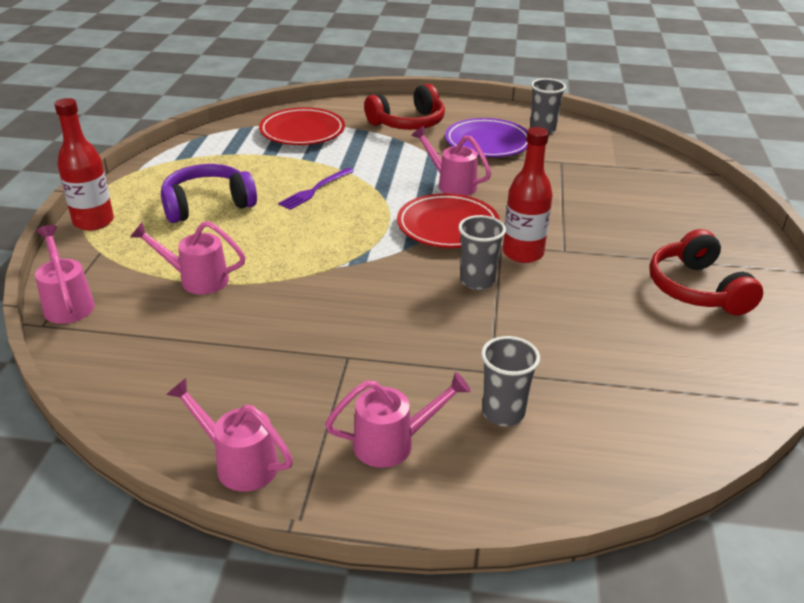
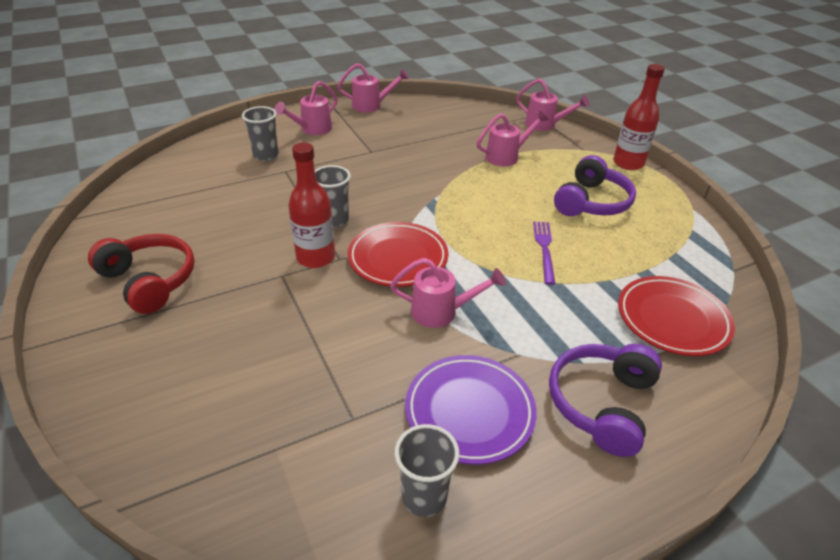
camera: 145 degrees right, 5 degrees up
(408, 123) = (601, 403): red headphones -> purple headphones

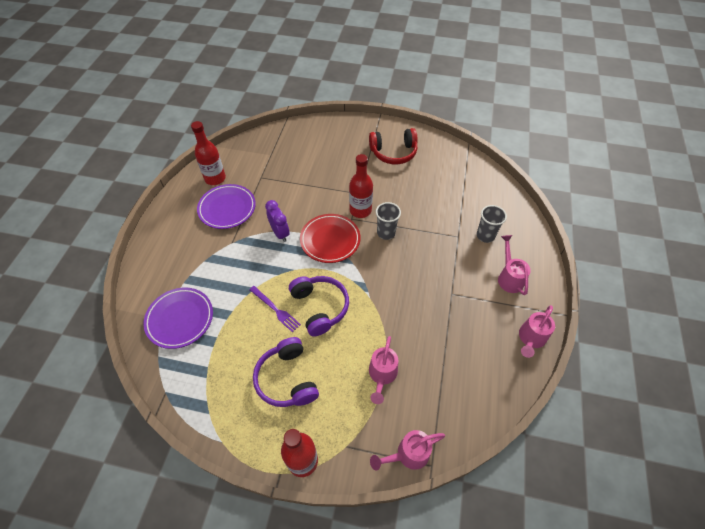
camera: 130 degrees right, 15 degrees up
(424, 496) = (215, 178): grey cup -> red bottle
(441, 312) = (280, 233): pink watering can -> purple clock
(601, 403) = (184, 250): purple headphones -> purple headphones (320, 307)
(672, 319) = (180, 319): red plate -> purple plate

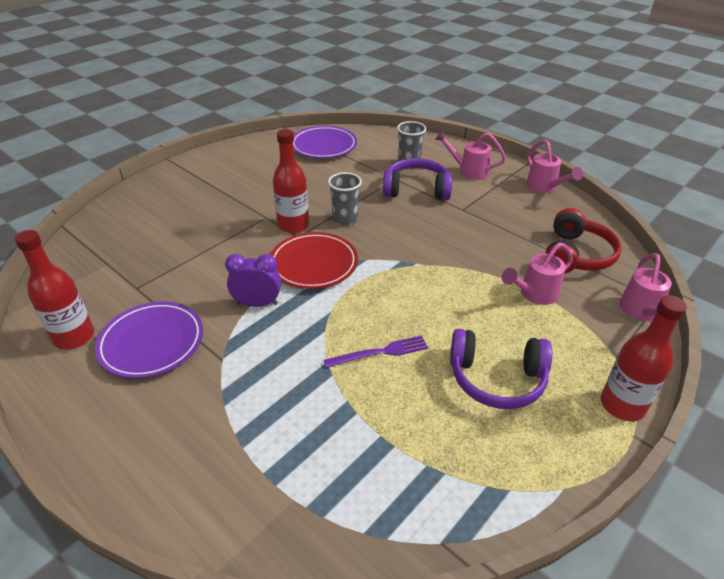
camera: 60 degrees left, 15 degrees down
(180, 319) = (312, 475): purple plate -> purple plate (324, 146)
(320, 307) = (408, 309): purple headphones -> purple headphones (416, 190)
(382, 375) = (534, 294): pink watering can -> pink watering can turned 105 degrees clockwise
(393, 153) = (237, 172): red headphones -> red headphones (576, 255)

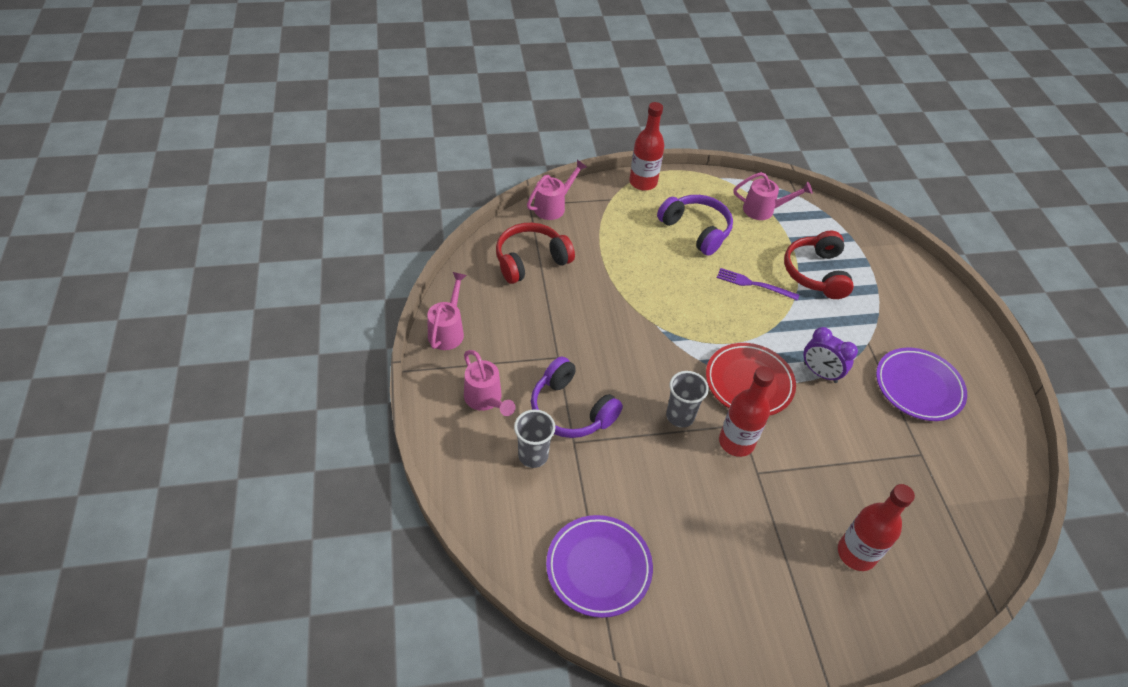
camera: 145 degrees left, 10 degrees up
(74, 337) = (982, 430): red bottle -> red bottle (856, 553)
(326, 411) = (815, 273): none -> red headphones
(534, 294) = (604, 256): pink watering can -> pink watering can (763, 210)

